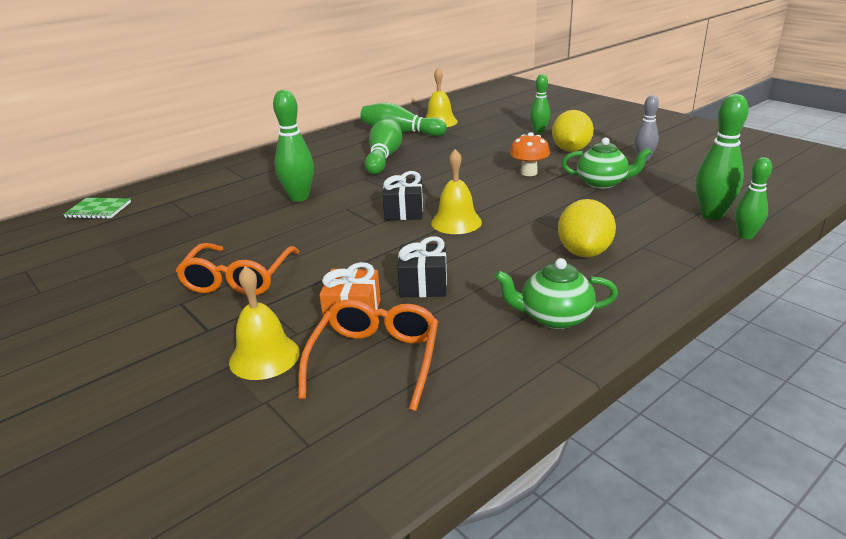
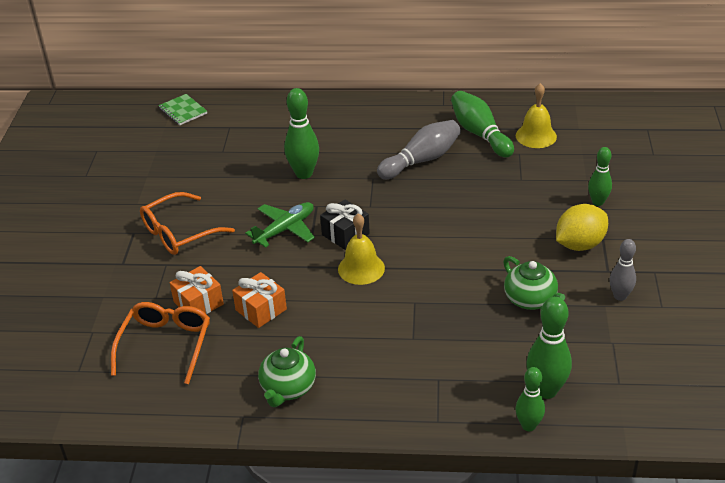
camera: 45 degrees right, 10 degrees up
(264, 357) = (123, 303): yellow bell -> none
(345, 231) = (285, 229): none -> green plane
(375, 359) = (166, 344): orange glasses -> orange glasses turned 45 degrees counterclockwise
(384, 157) = (421, 160): green bowling pin -> grey bowling pin
(423, 285) = (261, 309): black gift -> orange gift
(528, 172) = (496, 250): orange mushroom -> none
(554, 317) = (288, 388): green teapot -> green teapot turned 120 degrees counterclockwise
(584, 252) = (392, 355): yellow lemon -> none

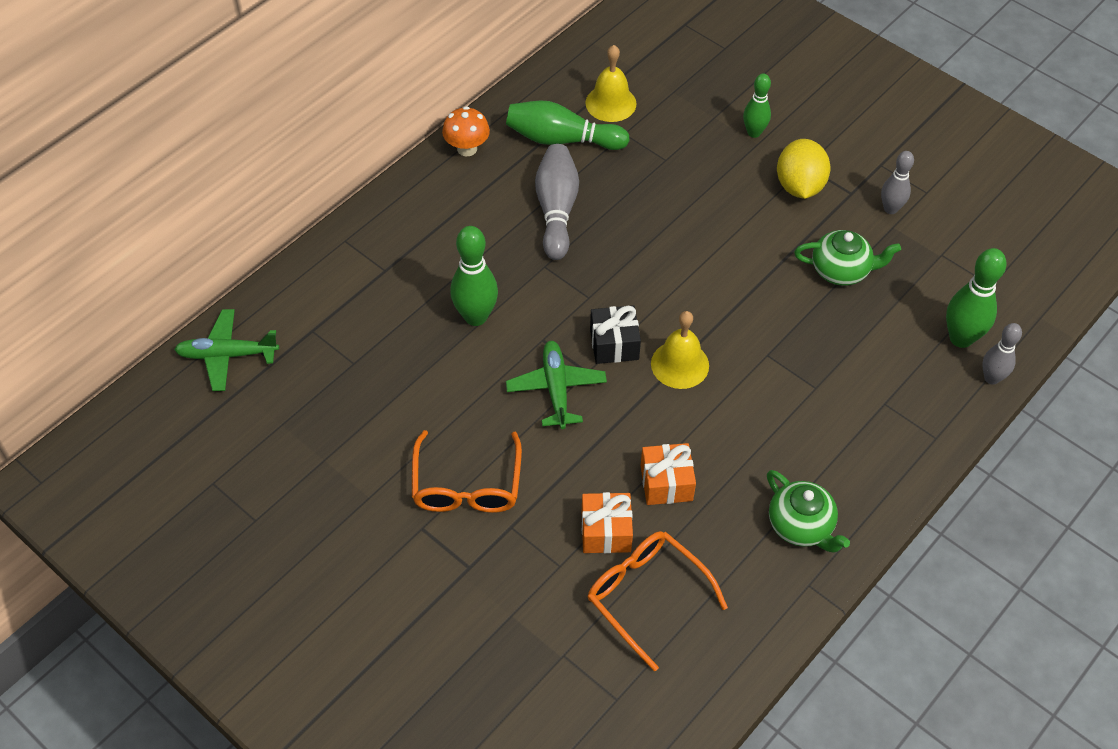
camera: 55 degrees left, 15 degrees up
(183, 111) = (227, 355): green notebook -> green plane
(424, 107) = (467, 148): none -> orange mushroom
(528, 425) = (991, 378): green bowling pin -> grey bowling pin

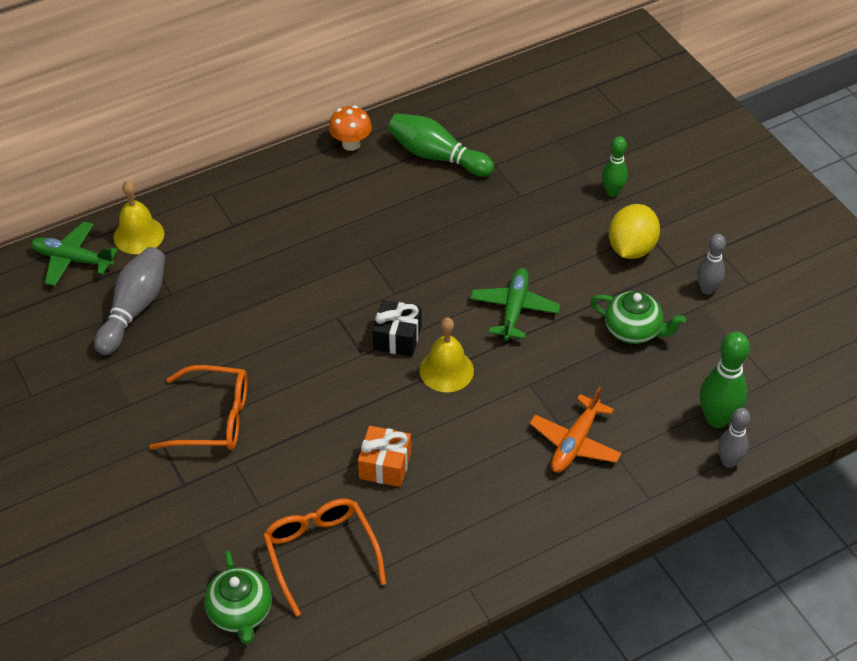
camera: 20 degrees right, 5 degrees down
(467, 486) = (214, 418): orange glasses -> orange glasses turned 105 degrees counterclockwise
(475, 317) = (290, 283): green bowling pin -> none
(556, 210) = (402, 214): grey bowling pin -> grey bowling pin (134, 309)
(556, 389) = (329, 361): green plane -> green plane (514, 309)
(606, 531) = (312, 490): orange gift -> none
(610, 103) = (495, 136): yellow bell -> yellow bell (139, 235)
(801, 526) = (486, 536): green teapot -> green teapot (240, 613)
(840, 403) = (574, 443): none -> orange plane

